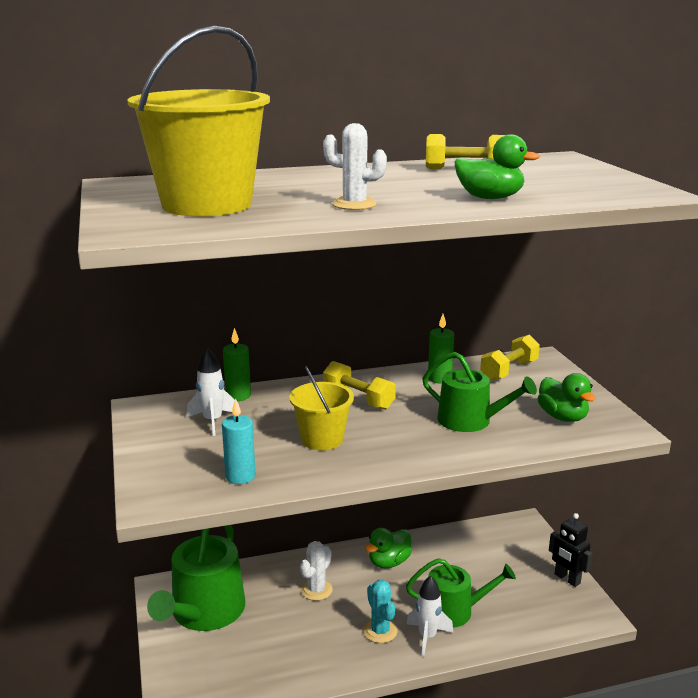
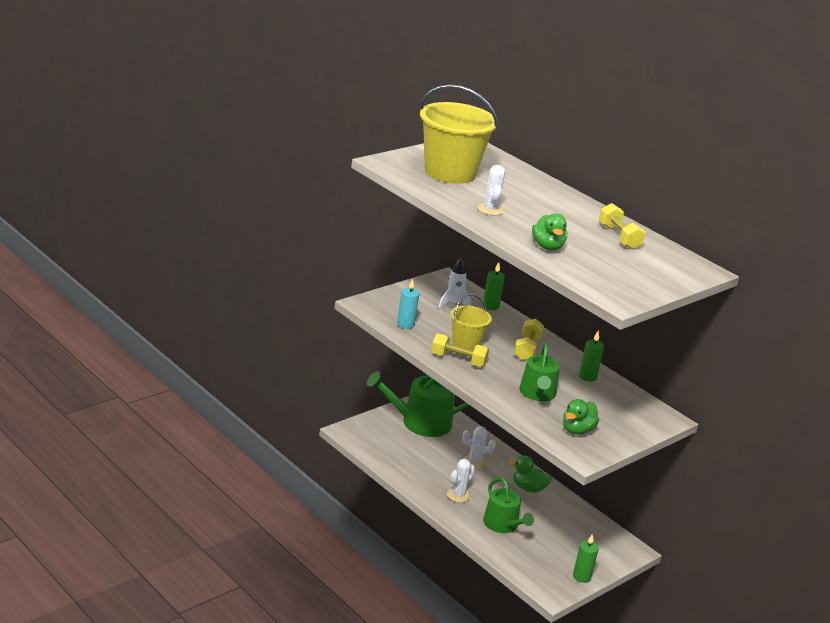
camera: 60 degrees right, 5 degrees up
(380, 631) = (458, 495): turquoise cactus -> white cactus
(427, 637) = (469, 516): white rocket -> none
(509, 370) = (629, 405): yellow dumbbell -> yellow dumbbell (458, 360)
(567, 579) = (581, 577): black robot -> green candle

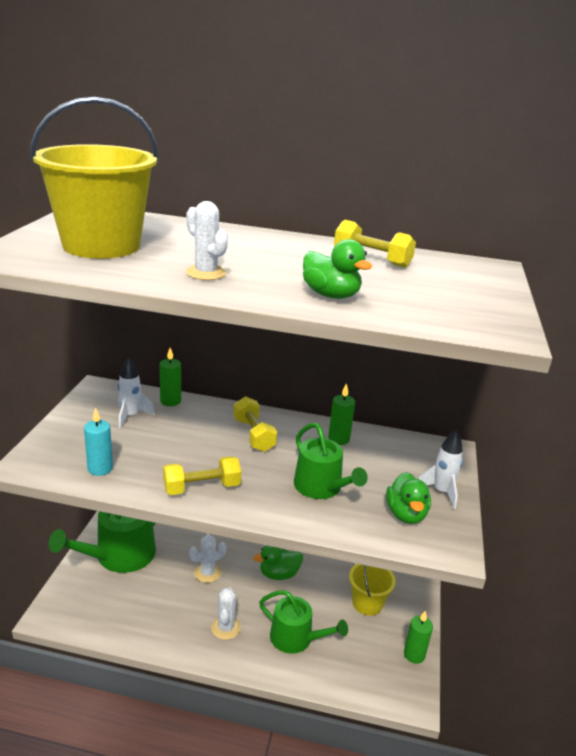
camera: 35 degrees left, 0 degrees up
(466, 343) = (189, 460): yellow bucket -> yellow bucket (367, 603)
(621, 433) = (441, 492): none -> white rocket

